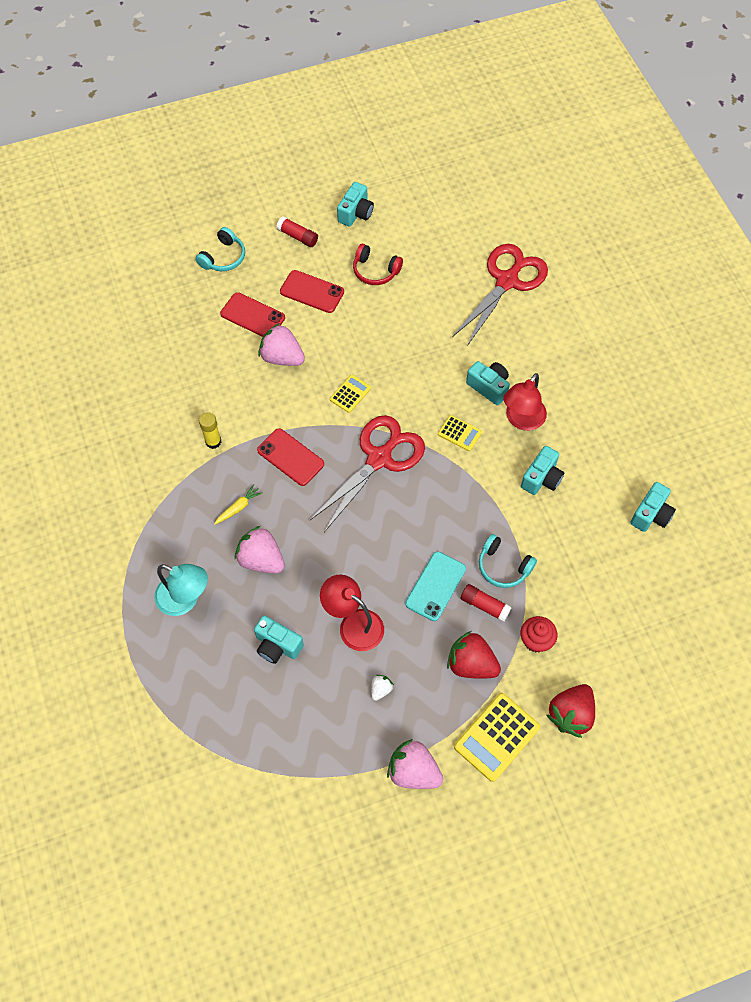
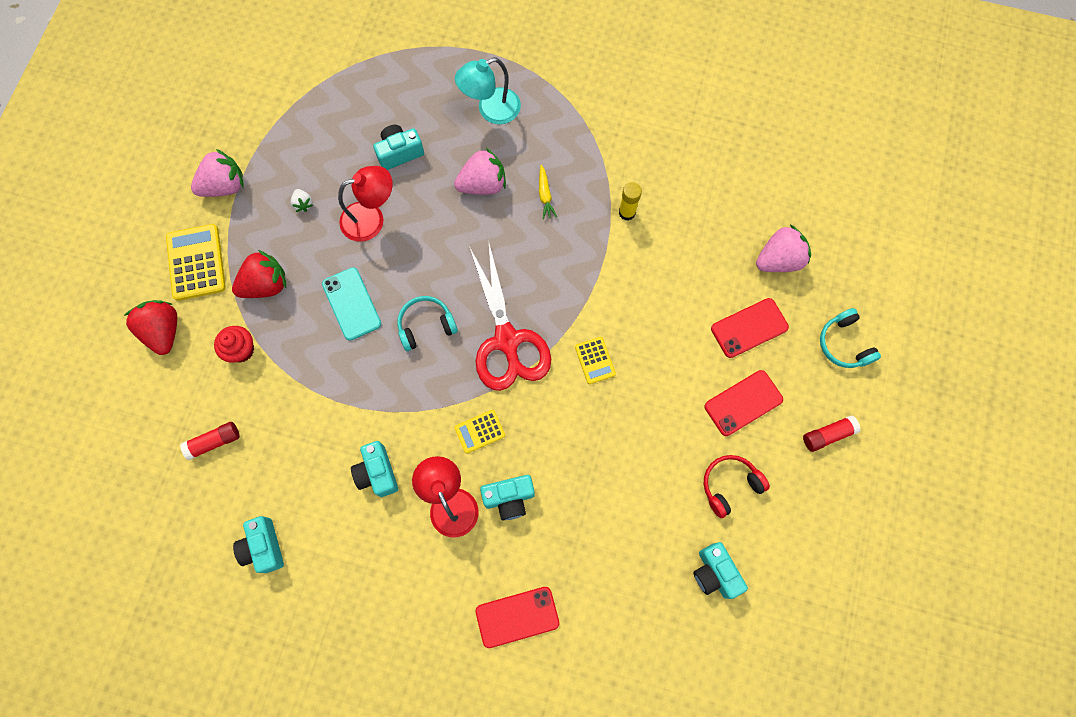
camera: 125 degrees right, 10 degrees up
(282, 357) = (680, 325): pink strawberry -> pink strawberry (778, 260)
(290, 457) = (564, 266): red phone -> red phone (517, 617)
(356, 213) = (824, 518): turquoise camera -> turquoise camera (715, 573)
(484, 605) = (303, 331): red glue stick -> red glue stick (214, 442)
(503, 566) = (323, 372): turquoise headphones -> turquoise headphones (426, 325)
(507, 281) = (624, 619): red scissors -> none

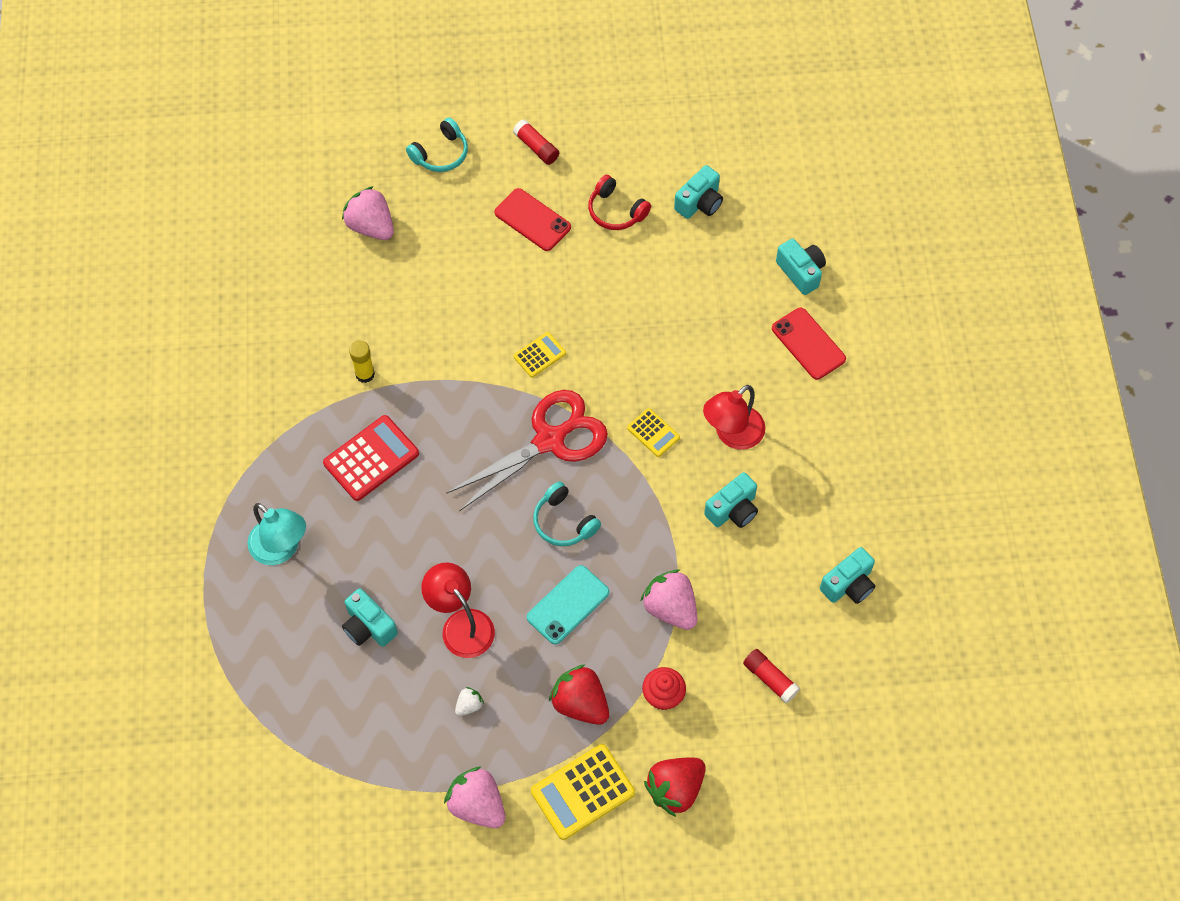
camera: 110 degrees left, 10 degrees down
(483, 184) = (379, 525): pink strawberry -> pink strawberry (670, 608)
(509, 498) = (706, 385): turquoise camera -> turquoise camera (801, 272)
(545, 195) = (371, 458): yellow carrot -> red calculator
(749, 328) = (454, 234): red phone -> none

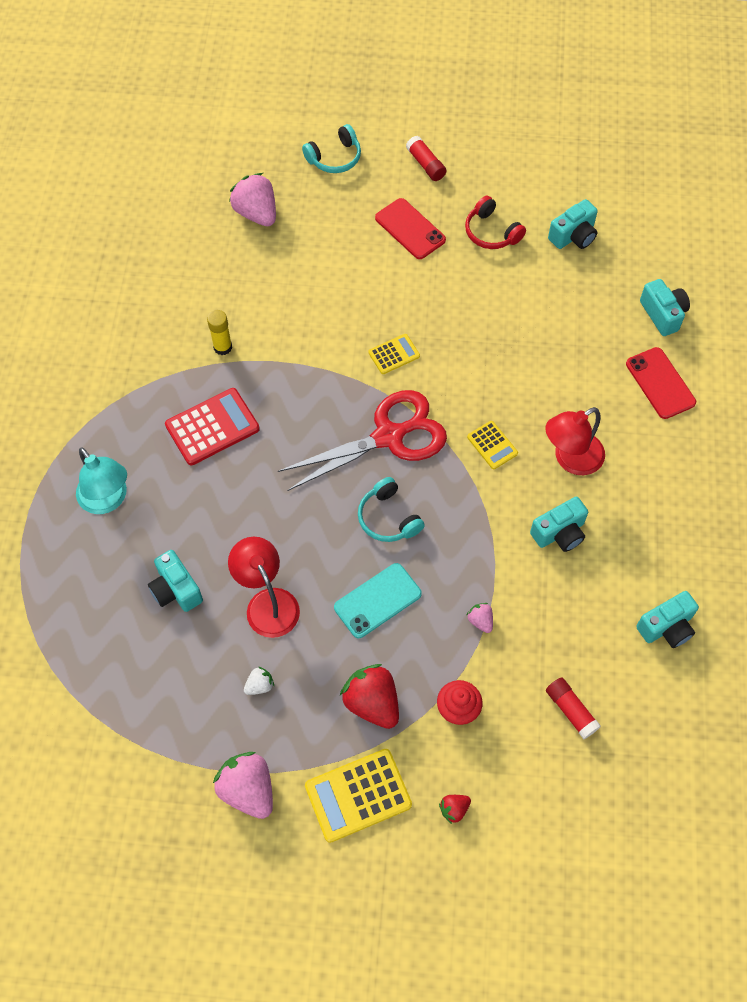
camera: 10 degrees right, 0 degrees up
(670, 608) = (480, 621): pink strawberry -> pink strawberry, size x0.48
(675, 789) = (454, 809): red strawberry -> red strawberry, size x0.48

